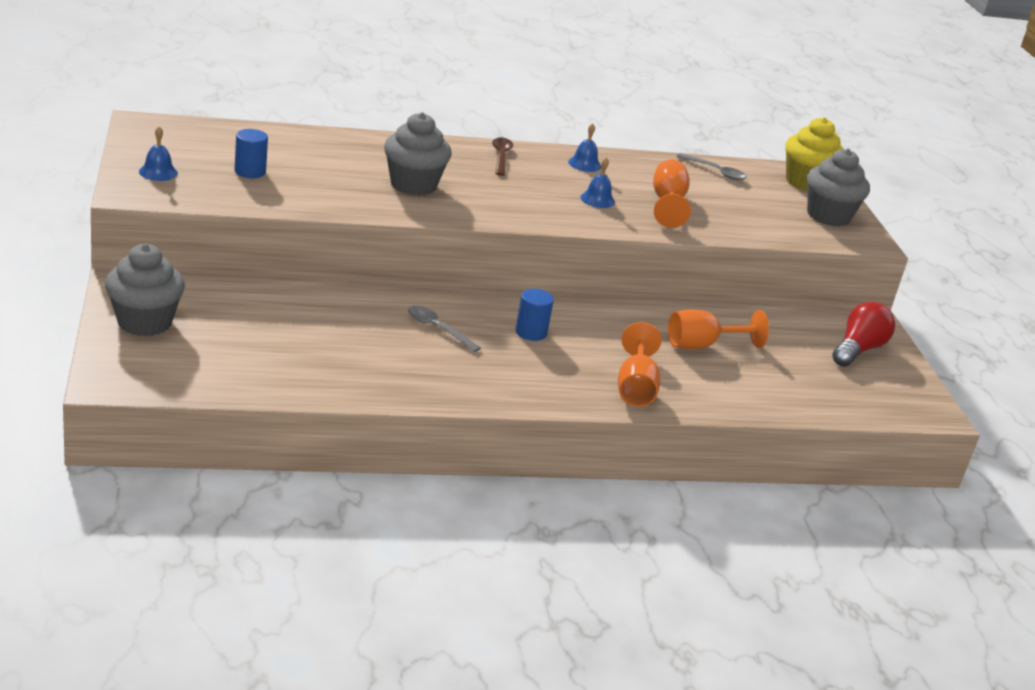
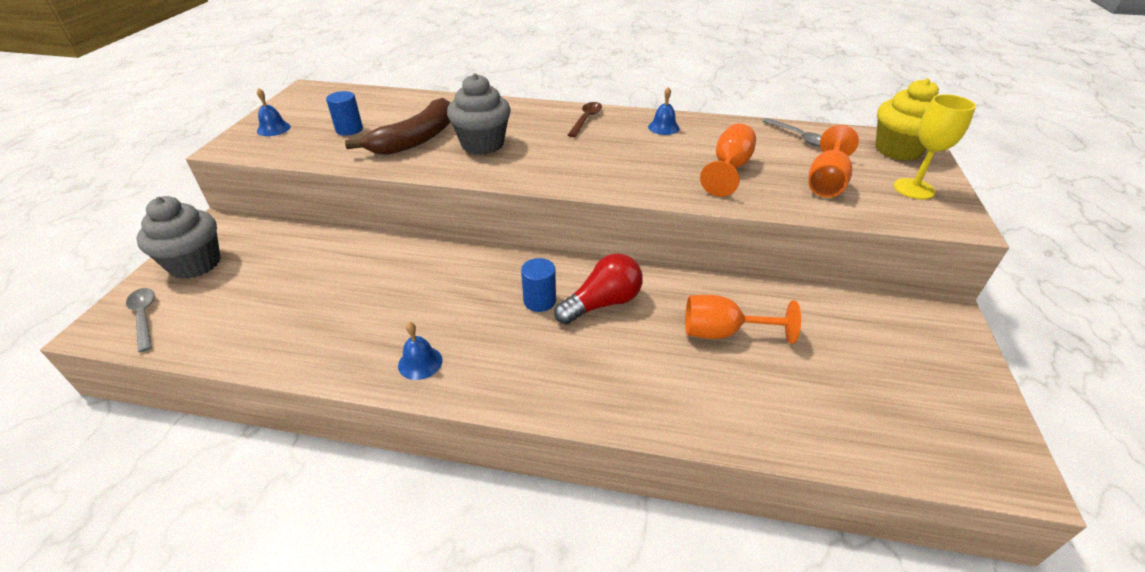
camera: 25 degrees right, 10 degrees up
(337, 181) = (416, 139): none -> brown banana
(437, 329) = (448, 289): grey spoon -> grey spoon (144, 317)
(597, 199) = (655, 163): blue bell -> blue bell (420, 362)
(635, 388) = (615, 387): orange goblet -> orange goblet (826, 182)
(828, 216) = (914, 189): grey cupcake -> yellow goblet
(858, 349) = (920, 355): red light bulb -> red light bulb (602, 303)

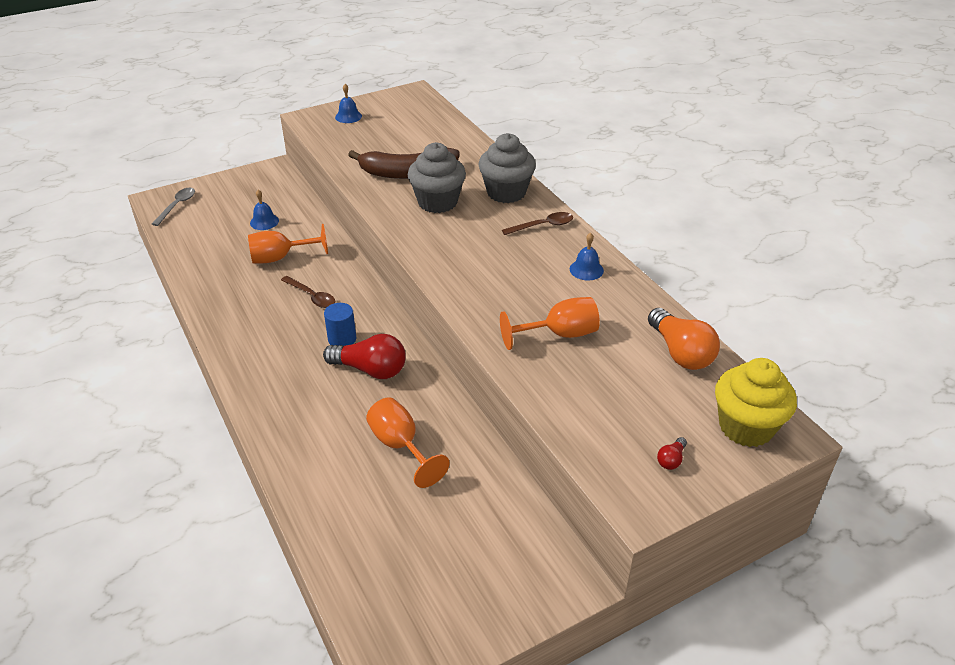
camera: 50 degrees right, 0 degrees up
(195, 264) = (232, 188): grey cupcake -> grey cupcake (506, 192)
(349, 129) = (384, 141): blue cylinder -> none
(420, 362) = (236, 324): blue bell -> blue bell (264, 222)
(453, 291) = (312, 296): none -> brown spoon
(798, 137) = (680, 352): grey spoon -> orange light bulb
(826, 182) = (610, 399): orange goblet -> orange goblet (280, 258)
(914, 189) = (671, 460): yellow goblet -> red light bulb

